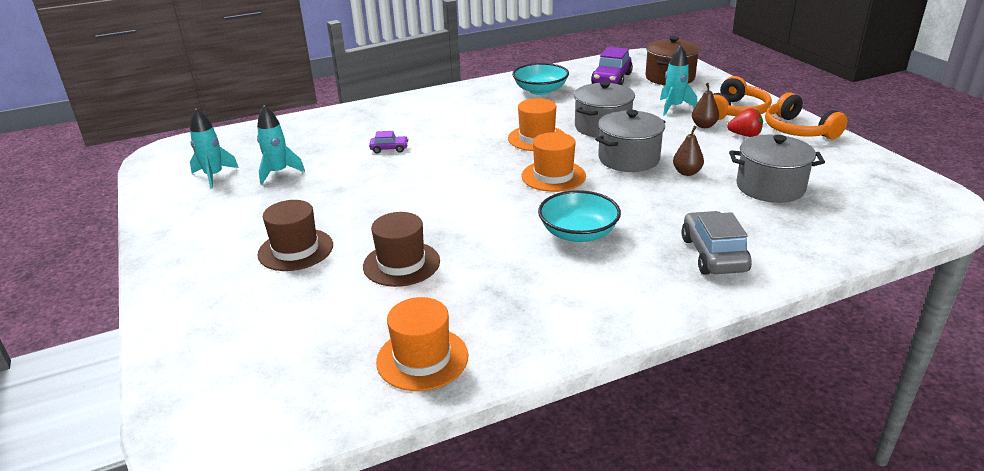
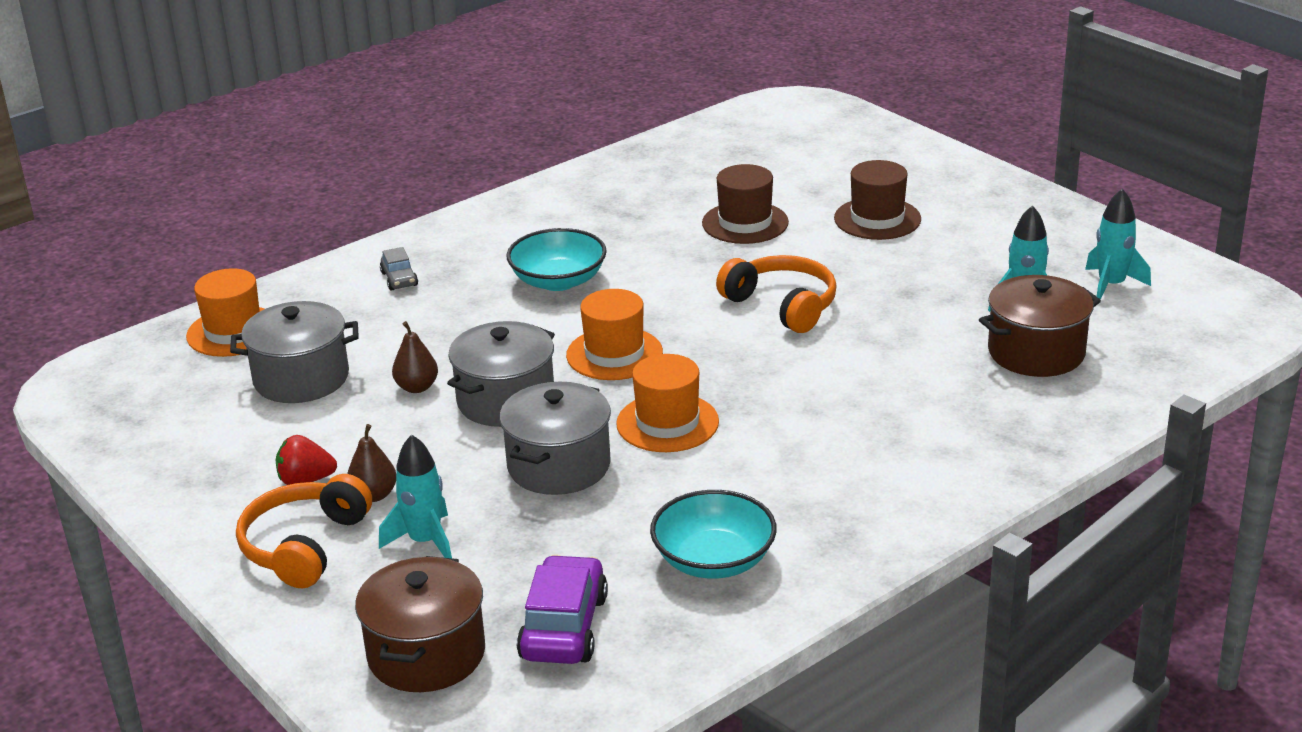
camera: 165 degrees right, 0 degrees up
(309, 147) = (1036, 352): none -> brown pot
(389, 149) = (899, 366): purple car -> none
(422, 358) = (668, 161): orange hat -> orange hat (234, 332)
(713, 254) = (399, 279): grey car -> grey car, size x0.54
(798, 130) = (206, 507): orange headphones -> orange headphones (782, 305)

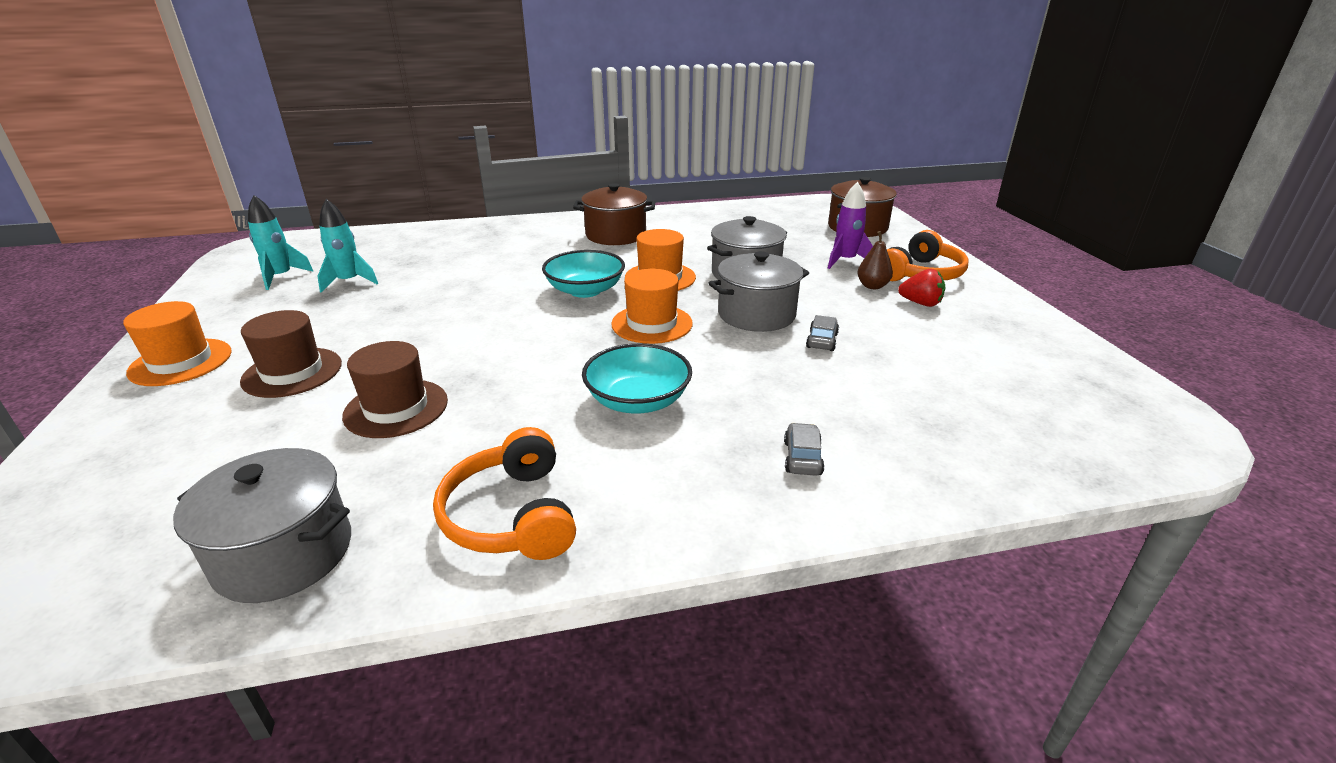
camera: 155 degrees left, 0 degrees up
(234, 332) = (1007, 446): orange hat -> orange hat (181, 362)
(301, 378) = (925, 374): grey pot -> grey pot (284, 554)
(417, 387) = (822, 340): brown pear -> grey car
(425, 542) = (845, 261): turquoise rocket -> purple rocket
(564, 627) = (787, 222): purple car -> none
(714, 560) = (697, 226): turquoise bowl -> turquoise bowl (585, 290)
(782, 305) = (491, 323): orange headphones -> orange headphones (512, 515)
(1036, 352) = (403, 258): brown pot -> brown pot (616, 235)

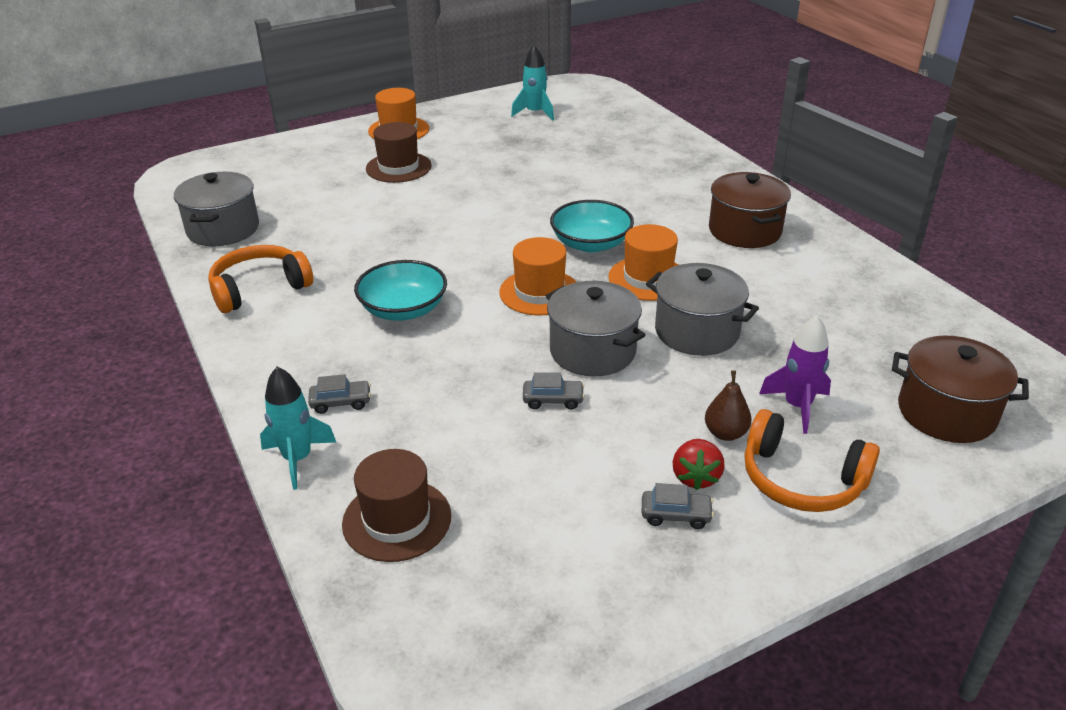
camera: 75 degrees right, 5 degrees up
(349, 282) = (542, 139): turquoise rocket -> turquoise rocket (298, 459)
(396, 408) = (365, 216): brown hat -> brown hat (397, 520)
(962, 316) = (676, 515): none -> grey car

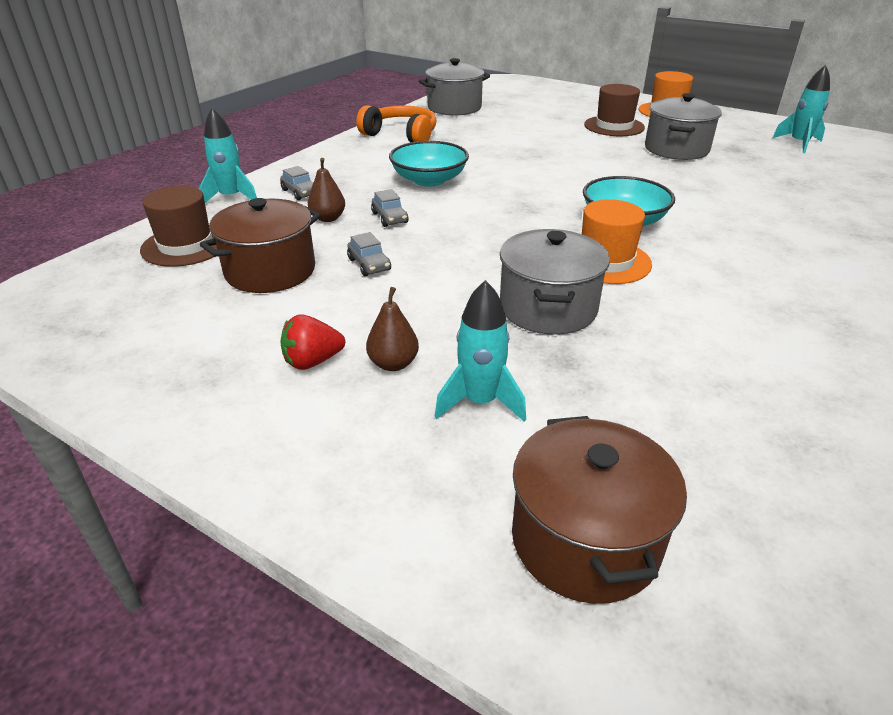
camera: 60 degrees right, 0 degrees up
(428, 399) = (328, 218): none -> brown pear
(539, 292) = (515, 220): orange hat -> none
(592, 351) = (456, 264): grey pot -> grey pot (676, 149)
(676, 515) = (251, 363): grey car -> grey car (389, 218)
(744, 231) = (782, 293): brown pot -> brown pot (270, 271)
(797, 406) = (480, 402): purple rocket -> turquoise rocket
(801, 479) = (352, 431): orange headphones -> none

